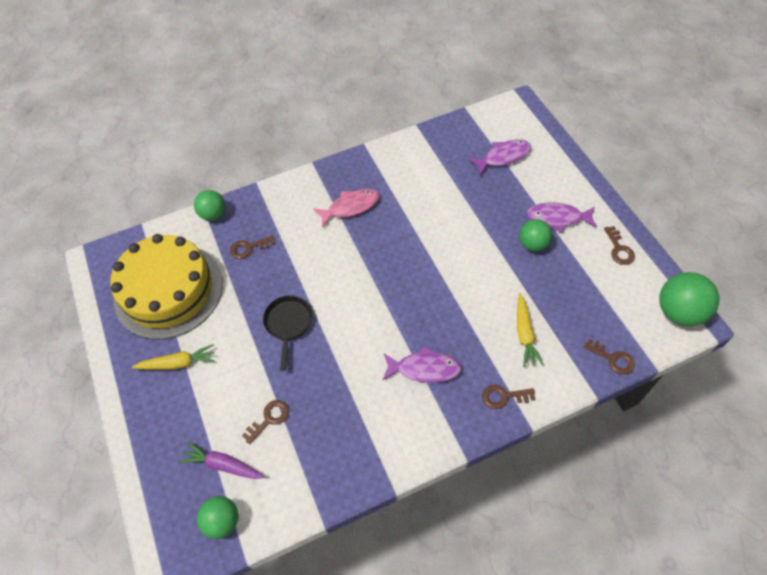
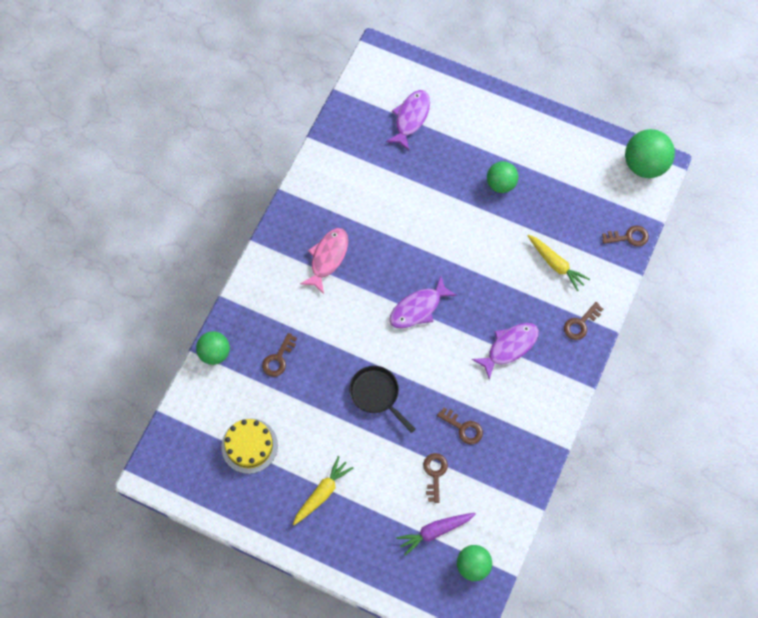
camera: 45 degrees left, 10 degrees up
(168, 290) = (249, 446): yellow cake -> yellow cake, size x0.49
(557, 218) = (500, 146): purple fish -> purple fish (418, 308)
(619, 249) = (566, 141): brown key -> brown key (463, 428)

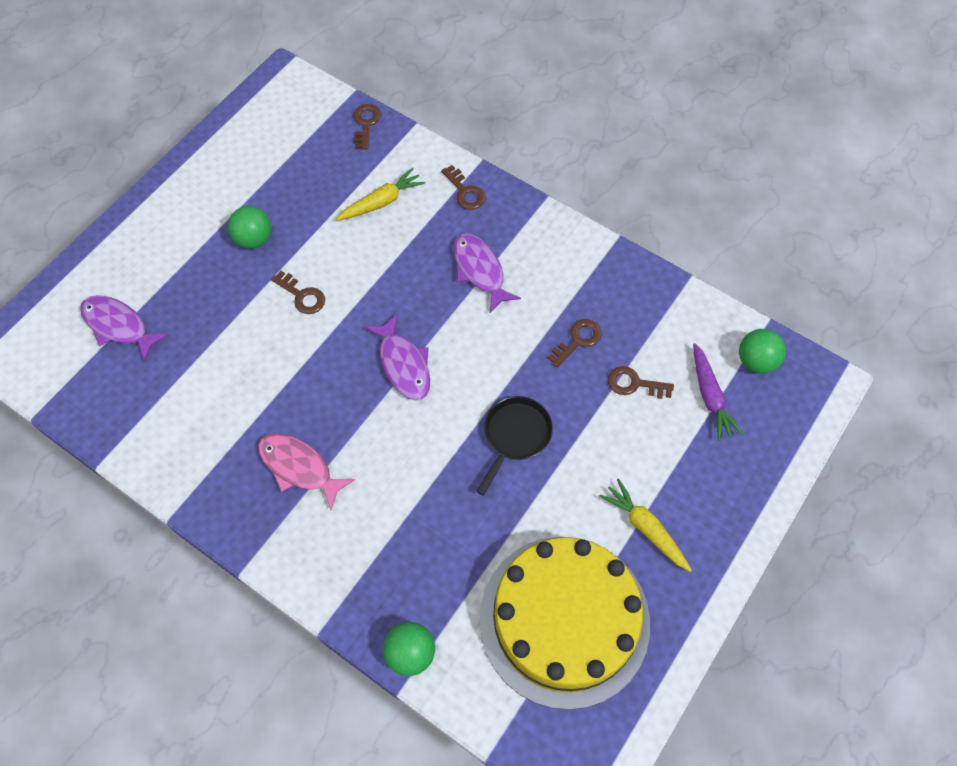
camera: 80 degrees left, 5 degrees down
(249, 446) = (564, 620): yellow cake -> yellow cake, size x2.03
(278, 359) = (438, 559): brown key -> brown key (302, 296)
(376, 394) = (515, 436): black pan -> black pan turned 150 degrees clockwise
(644, 165) = (277, 90): green ball -> none

